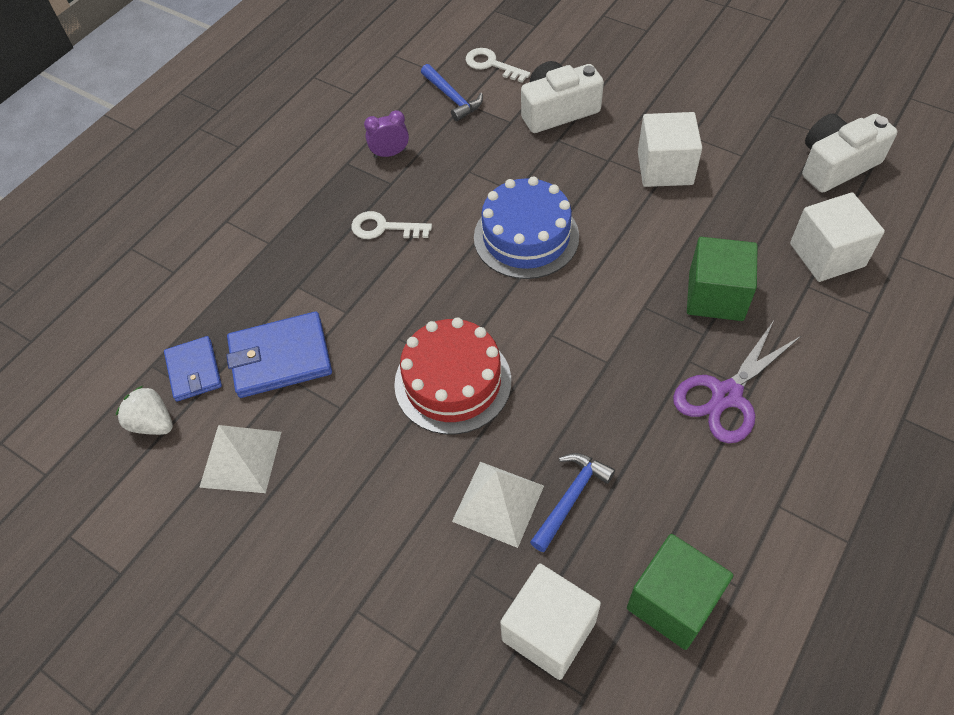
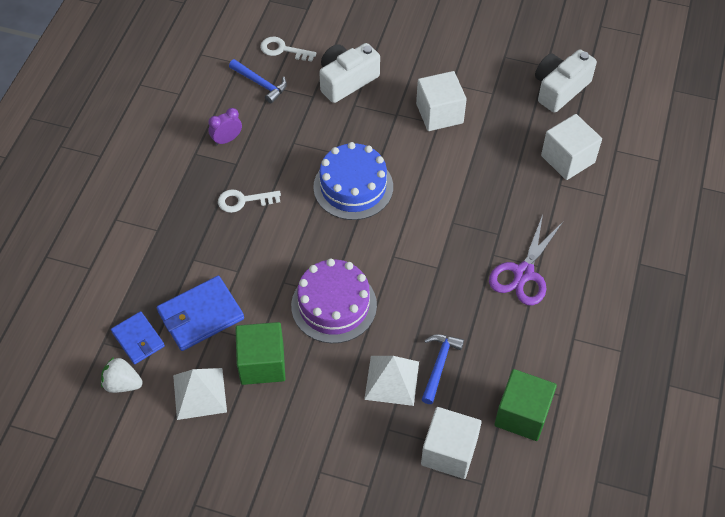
camera: 20 degrees left, 0 degrees up
(452, 382) = (334, 305): red cake -> purple cake
(716, 296) = (499, 204): green cube -> green cube (262, 363)

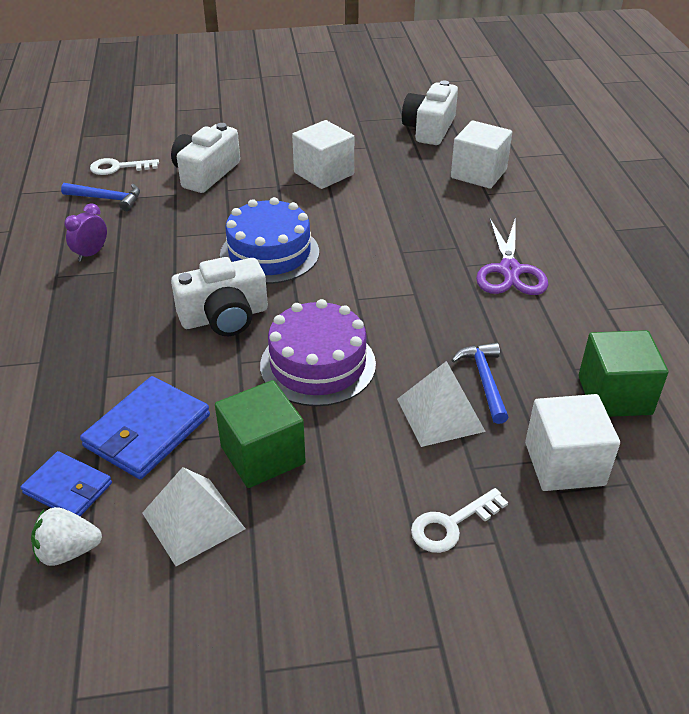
camera: 25 degrees left, 15 degrees down
(243, 201) = (142, 301): white key -> white key (451, 525)
(292, 237) = (224, 317): none -> white camera

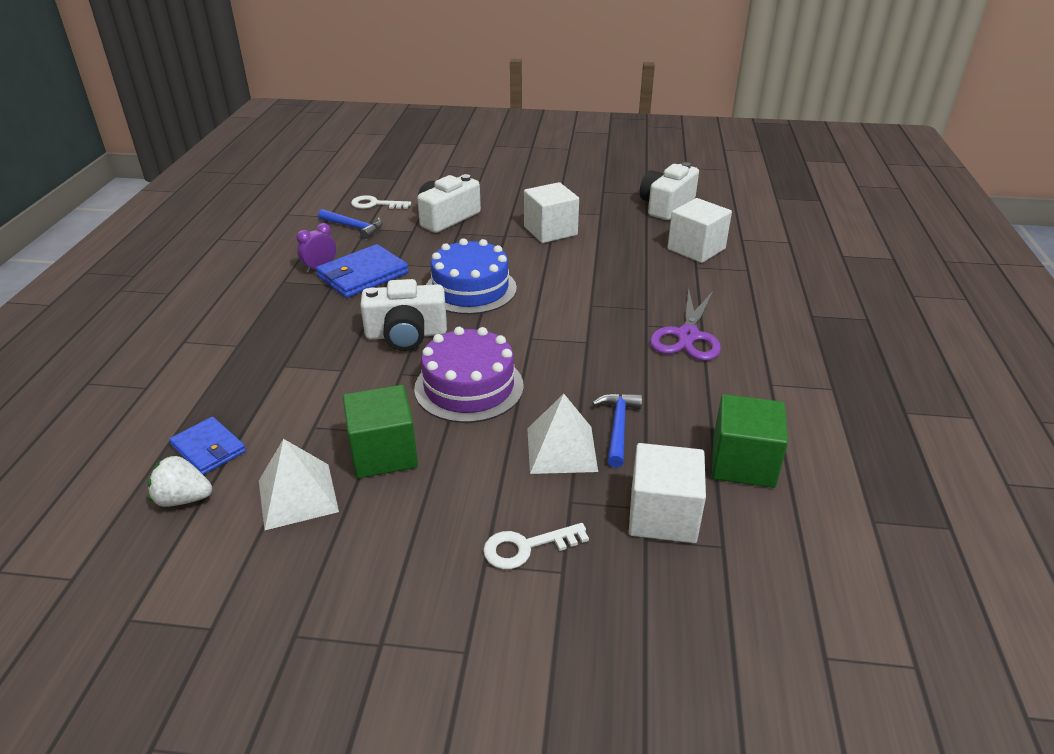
camera: 15 degrees right, 5 degrees down
(147, 431) = (295, 415): blue wallet -> blue wallet (363, 275)

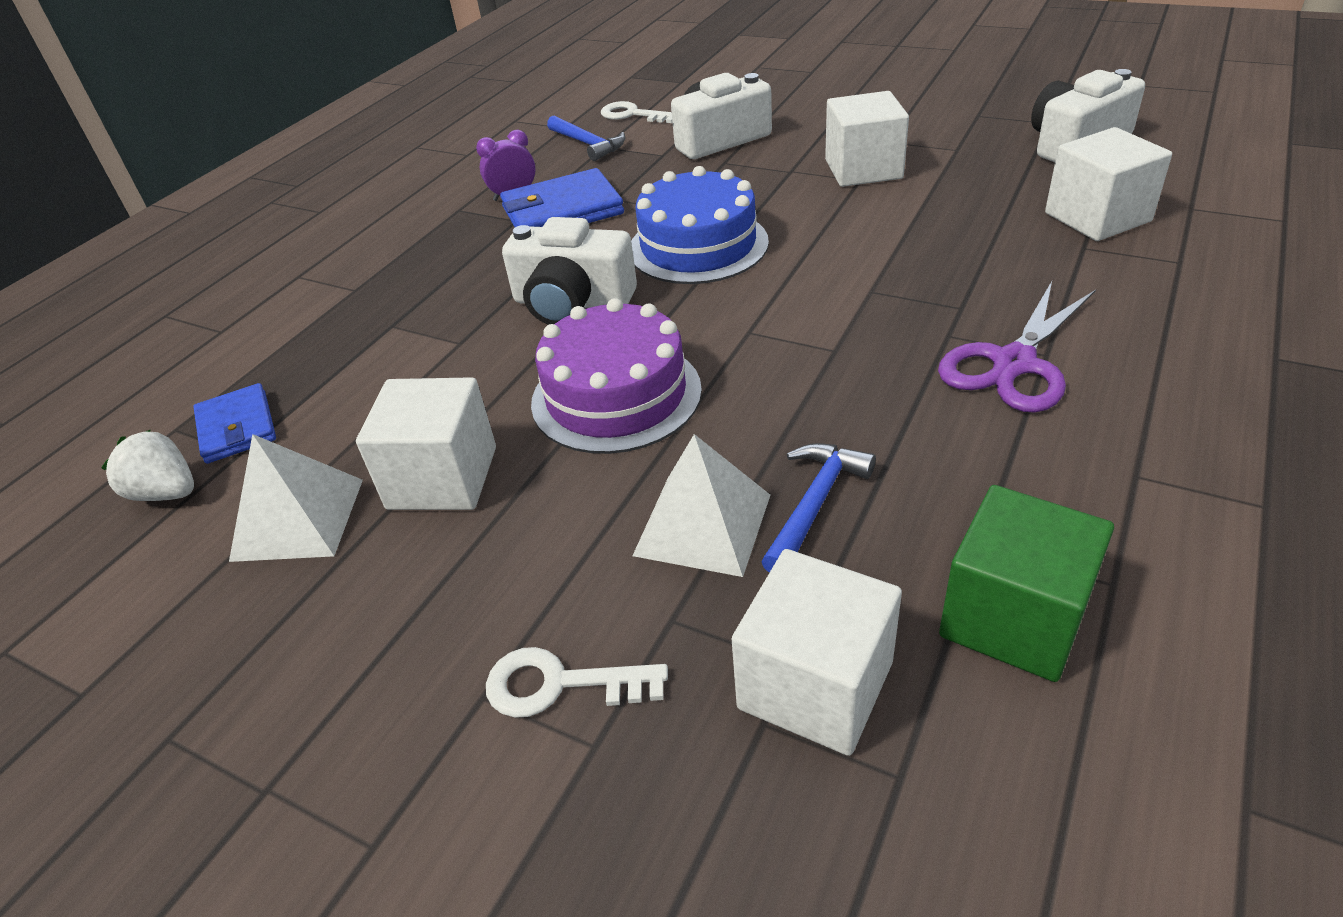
camera: 25 degrees right, 5 degrees up
(383, 453) = (442, 478): green cube -> white cube

